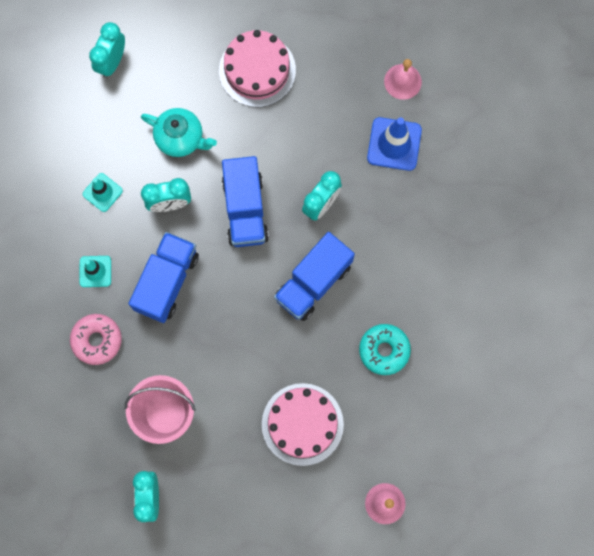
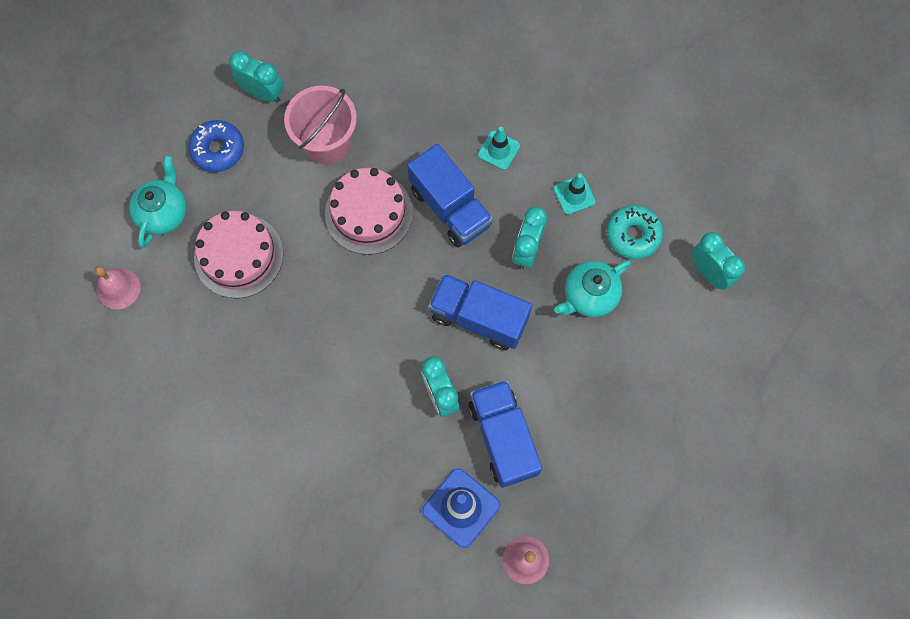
camera: 120 degrees right, 5 degrees down
(97, 340) = (432, 119): pink donut -> none
(222, 501) = (218, 149): none -> blue donut
(257, 70) = (622, 411): pink cake -> pink cake (368, 213)
(302, 509) = (163, 213): none -> turquoise teapot
(313, 282) = (366, 342): blue truck -> blue truck (503, 438)
(384, 350) = (257, 371): turquoise donut -> turquoise donut (633, 235)

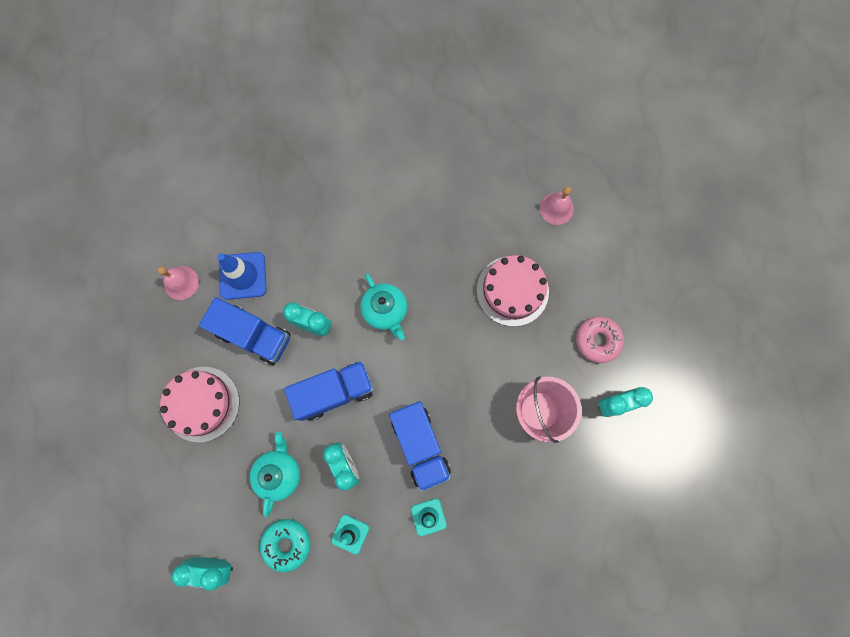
camera: 135 degrees right, 5 degrees up
(163, 213) = (583, 272): turquoise teapot -> turquoise teapot (385, 311)
(218, 149) = (597, 340): blue donut -> pink donut
(368, 213) = (466, 391): pink cake -> pink cake (202, 404)
(450, 207) = (420, 445): blue truck -> blue truck turned 120 degrees counterclockwise

